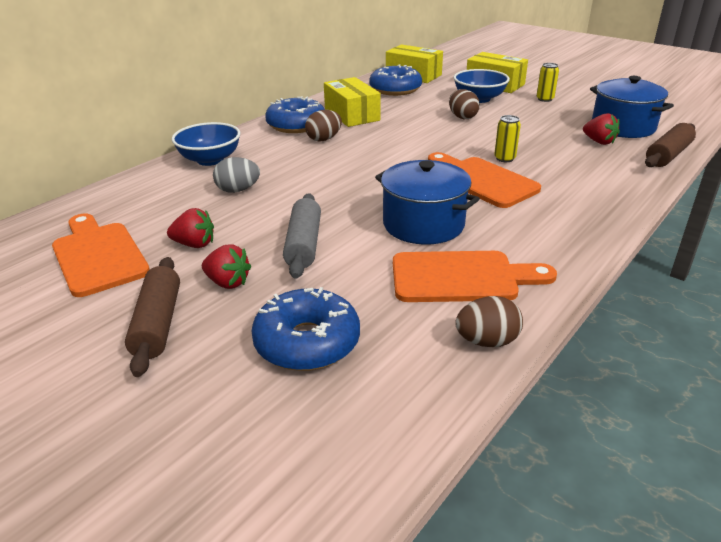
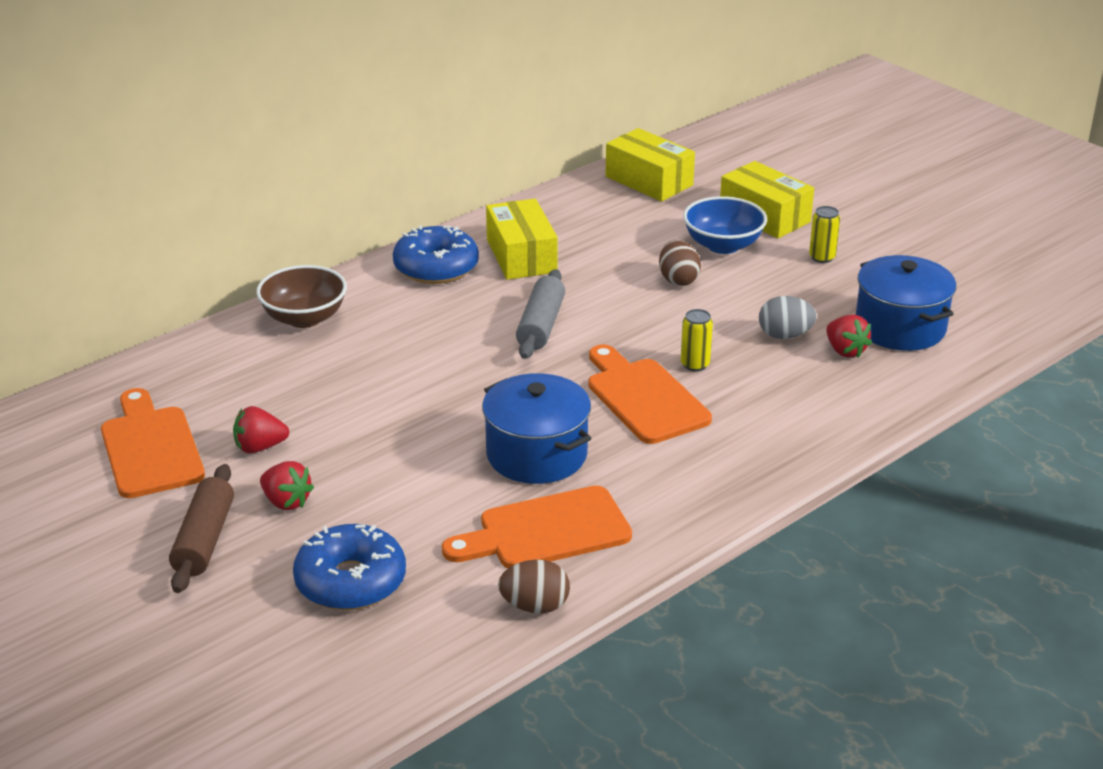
camera: 10 degrees right, 0 degrees up
(194, 244) = (260, 447): red strawberry -> red strawberry turned 150 degrees clockwise
(210, 160) = (304, 318): blue bowl -> brown bowl
(238, 190) = (328, 373): grey egg -> grey egg (785, 335)
(304, 244) = (384, 464): grey rolling pin -> grey rolling pin (541, 325)
(324, 139) = (465, 299): brown egg -> none
(395, 89) = (607, 210): blue donut -> none
(461, 277) = (546, 531): orange cutting board -> orange cutting board turned 150 degrees clockwise
(668, 155) = (924, 387): brown rolling pin -> none

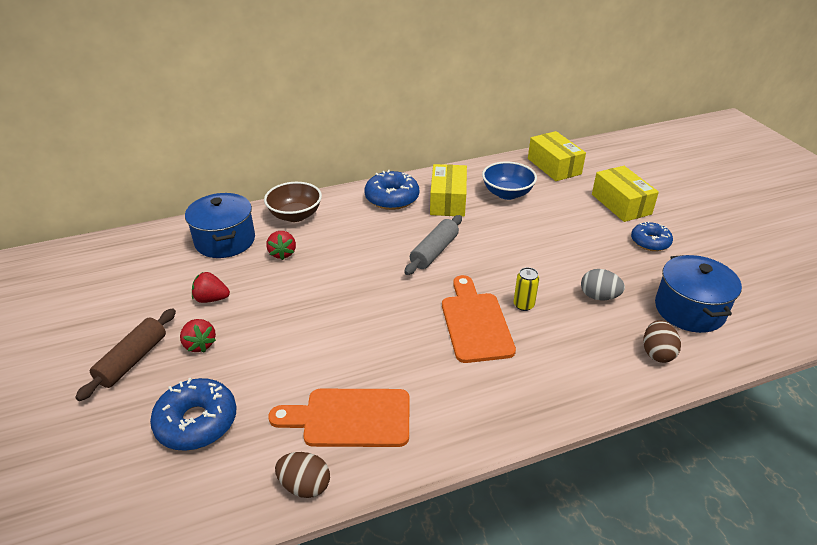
camera: 20 degrees right, 5 degrees up
(151, 448) = (151, 283): orange cutting board -> none
(536, 454) = (378, 350): blue pot -> blue pot (225, 241)
(678, 280) = (541, 238): brown egg -> brown egg (657, 353)
(723, 245) = (583, 219): blue bowl -> blue bowl (507, 193)
(822, 257) = (650, 242): yellow can -> blue donut
(845, 351) = (639, 320): red strawberry -> red strawberry (282, 253)

